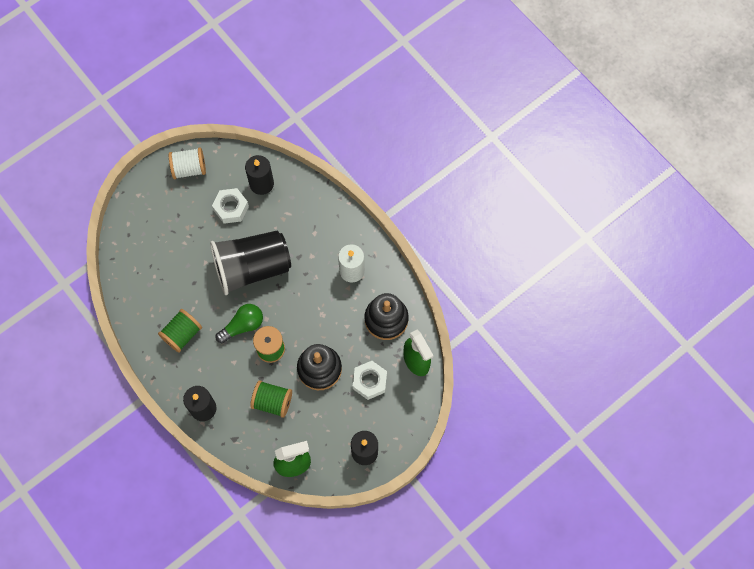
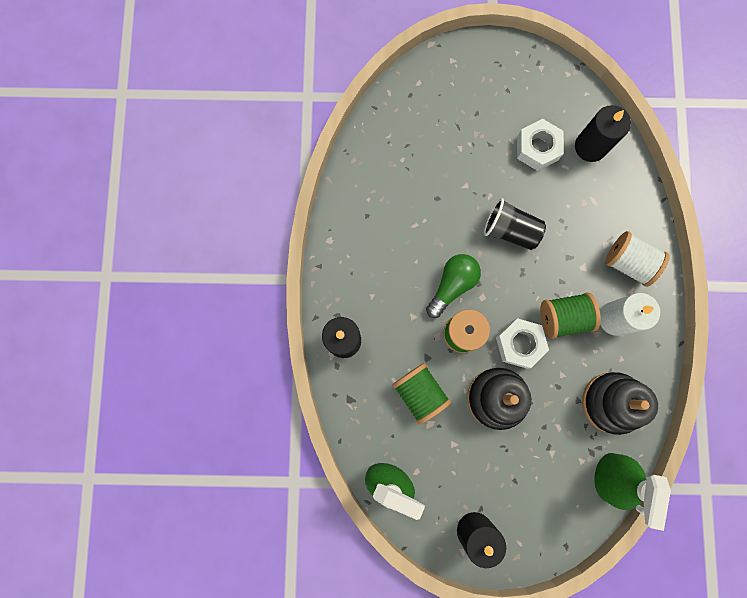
camera: 40 degrees right, 10 degrees up
(182, 334) = (383, 244): green spool -> green spool (563, 317)
(189, 169) = (526, 72): white spool -> white spool (628, 263)
(243, 326) = (452, 285): green light bulb -> green light bulb turned 60 degrees counterclockwise
(252, 268) = (510, 230): black cup -> black cup, size x0.54
(369, 381) = (540, 457): white nut -> white nut (519, 344)

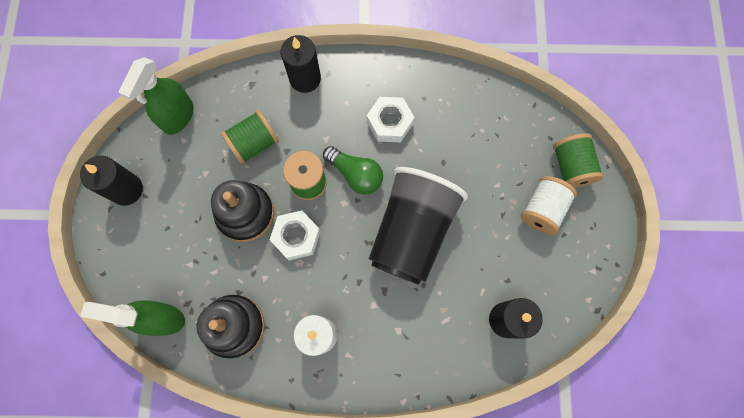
camera: 90 degrees right, 5 degrees down
(510, 230) = (411, 232): black cup -> black cup, size x1.86
(537, 148) = (501, 263): white nut -> white nut (390, 123)
(563, 317) = (322, 281): green spool -> green spool (571, 167)
(628, 263) = (378, 353): white spool -> white spool (542, 210)

